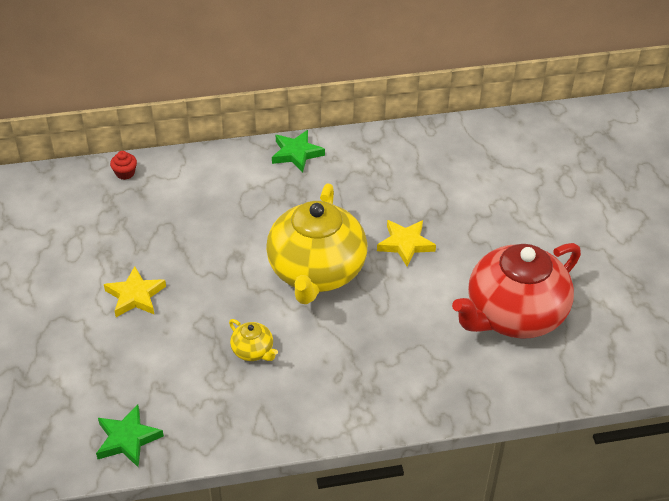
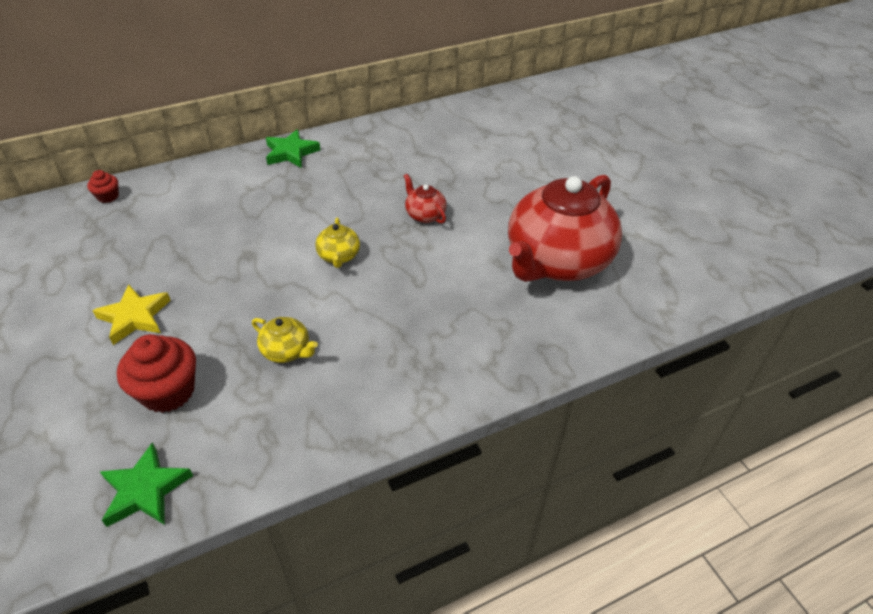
camera: 15 degrees left, 0 degrees up
(153, 365) = (168, 391): none -> red cupcake
(316, 272) = (339, 256): yellow teapot -> yellow teapot, size x0.40
(405, 244) = (425, 215): yellow star -> red teapot

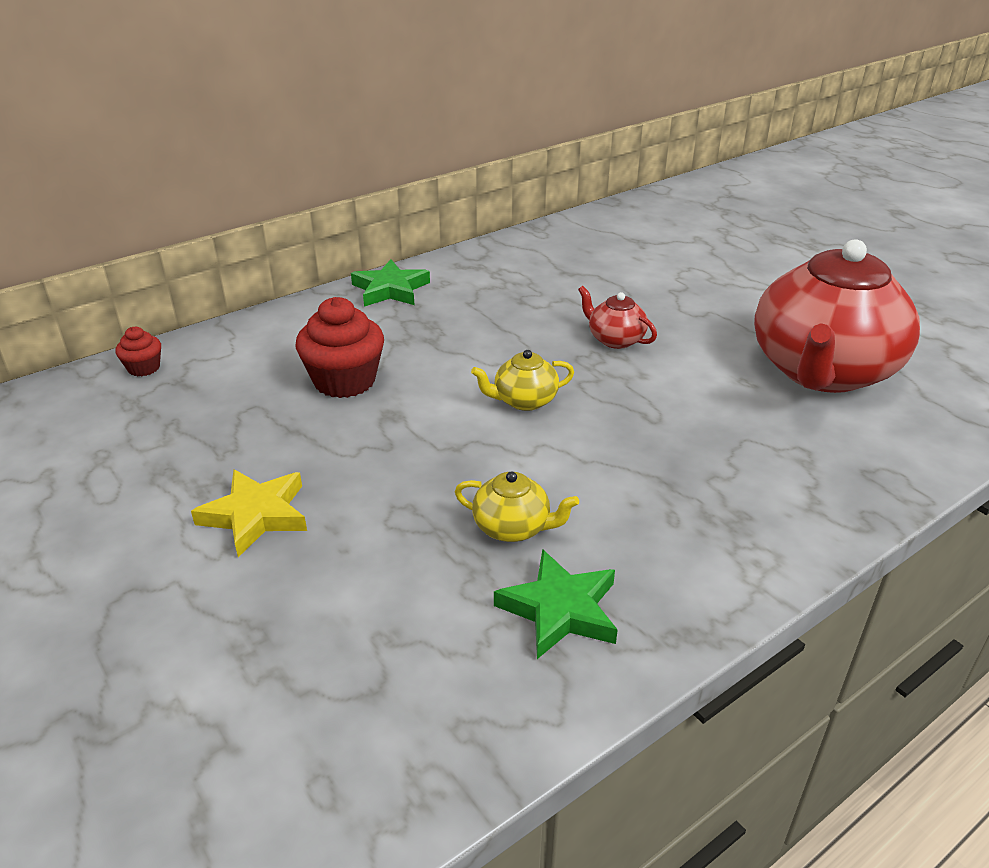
camera: 10 degrees left, 10 degrees down
(145, 490) = (387, 757): green star -> green star (560, 610)
(168, 391) = (356, 608): red cupcake -> red cupcake (344, 381)
(339, 256) = (524, 401): yellow teapot -> yellow teapot turned 90 degrees clockwise

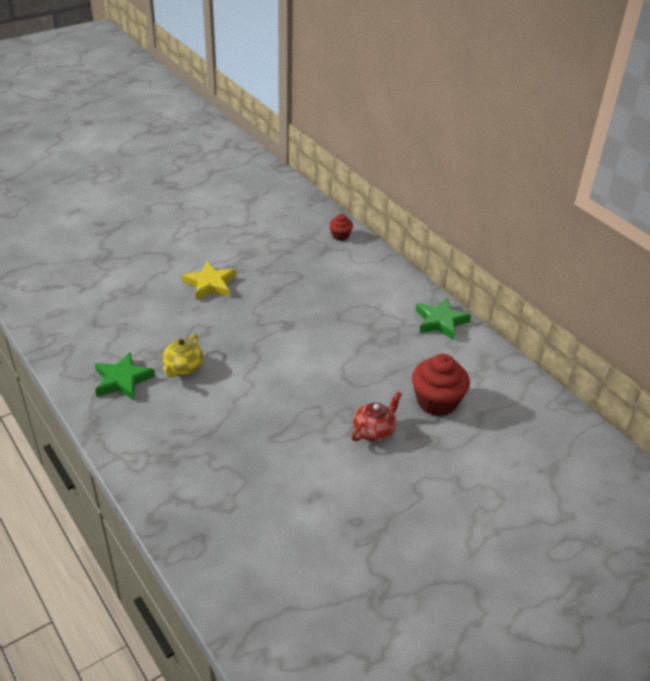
camera: 90 degrees right, 5 degrees up
(344, 381) = (324, 306): red cupcake -> red cupcake (437, 402)
(524, 401) = (298, 379): yellow teapot -> none
(822, 371) = (327, 548): red teapot -> none

